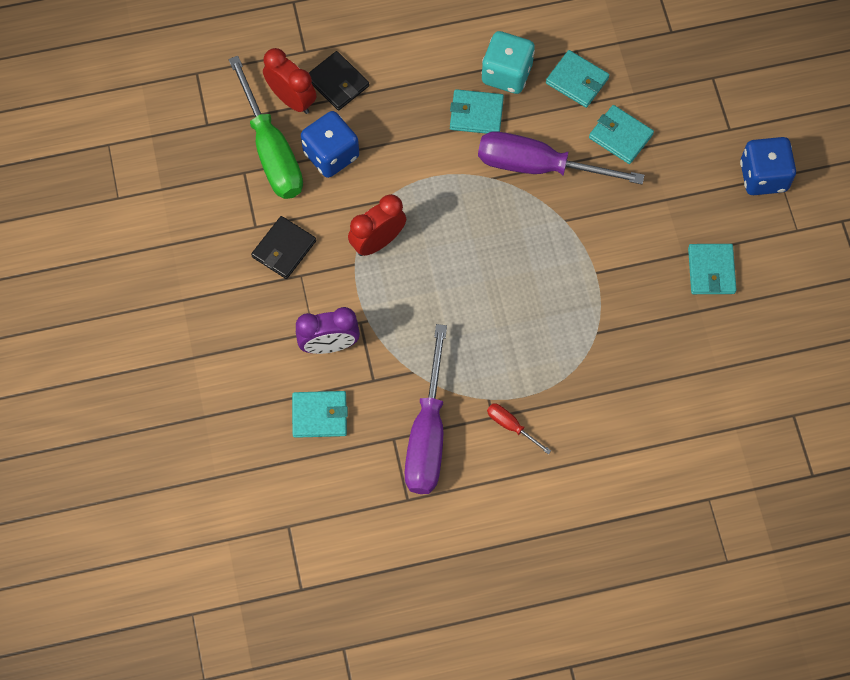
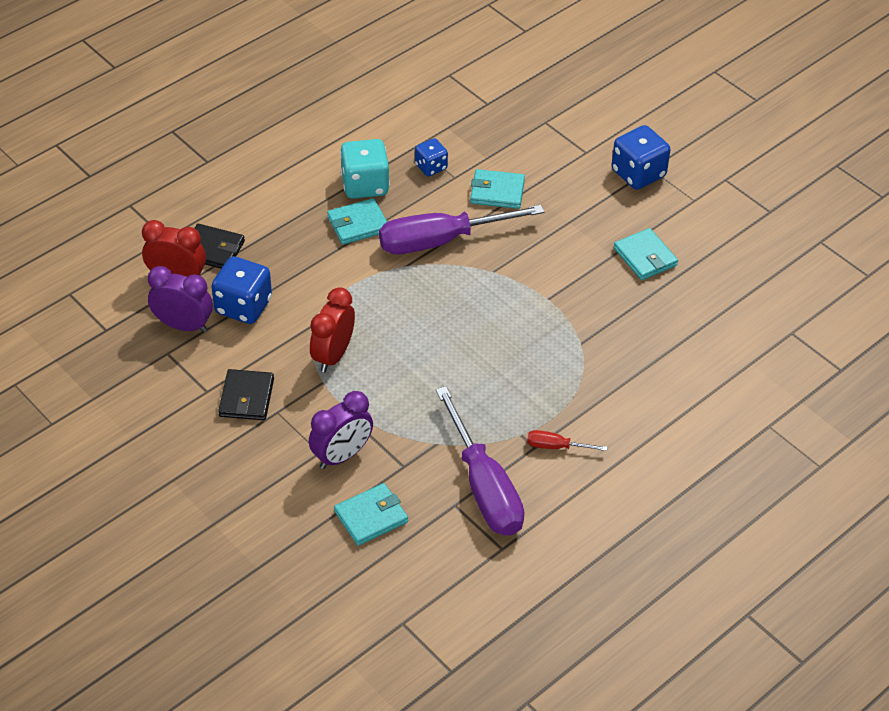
camera: 30 degrees left, 20 degrees down
(271, 151) = (183, 325): green screwdriver -> purple clock
(577, 81) = (431, 167): turquoise wallet -> blue dice

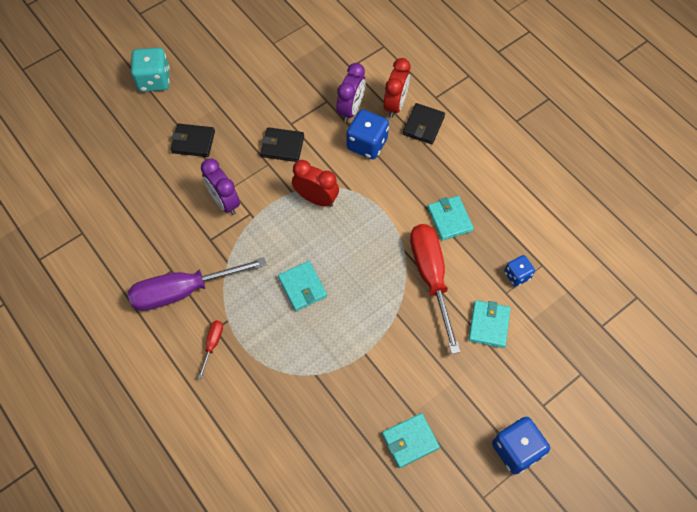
camera: 95 degrees right, 15 degrees up
(238, 504) = (193, 142): none -> black wallet
(365, 185) = (493, 225): turquoise dice -> turquoise dice (154, 80)
(371, 517) = (170, 218): turquoise wallet -> turquoise wallet (302, 287)
(440, 241) = (431, 277): purple screwdriver -> red screwdriver

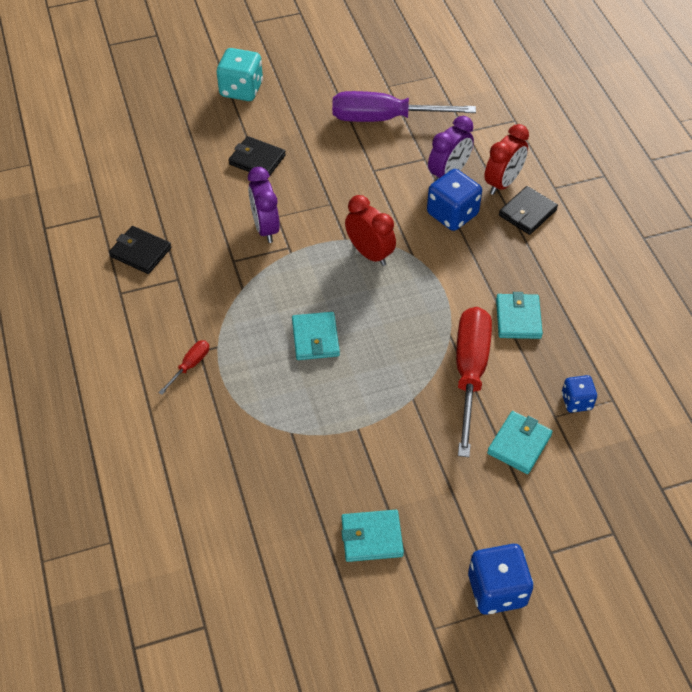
camera: 20 degrees right, 10 degrees down
(183, 291) = (181, 303): purple screwdriver -> purple screwdriver (384, 118)
(282, 146) = (354, 190): black wallet -> black wallet (140, 252)

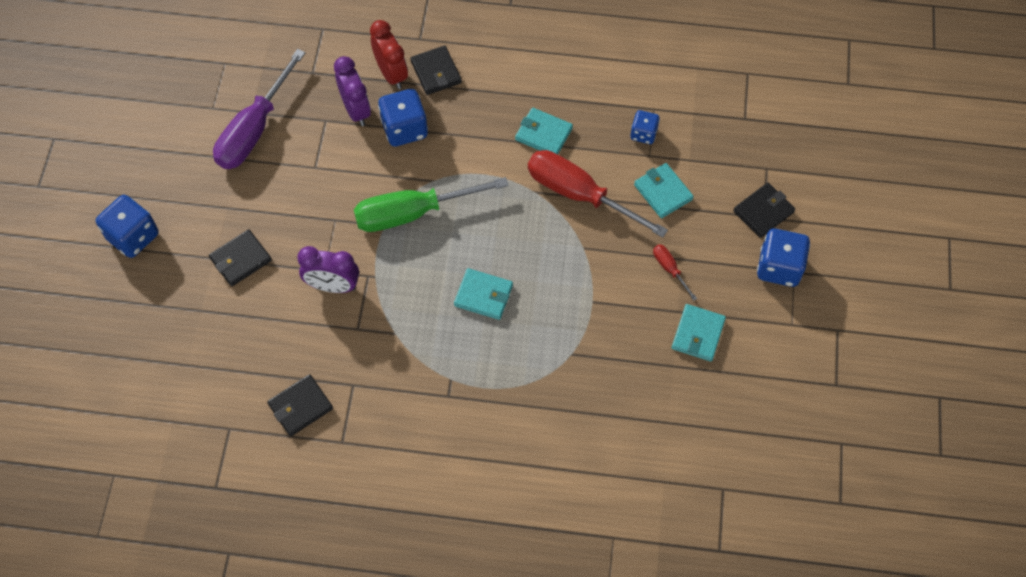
camera: 65 degrees left, 10 degrees up
(190, 365) = (460, 409): red screwdriver -> red screwdriver (669, 269)
(241, 89) = (133, 236): turquoise dice -> blue dice
(369, 253) = (412, 213): red clock -> green screwdriver
(556, 549) = (763, 212): none -> black wallet

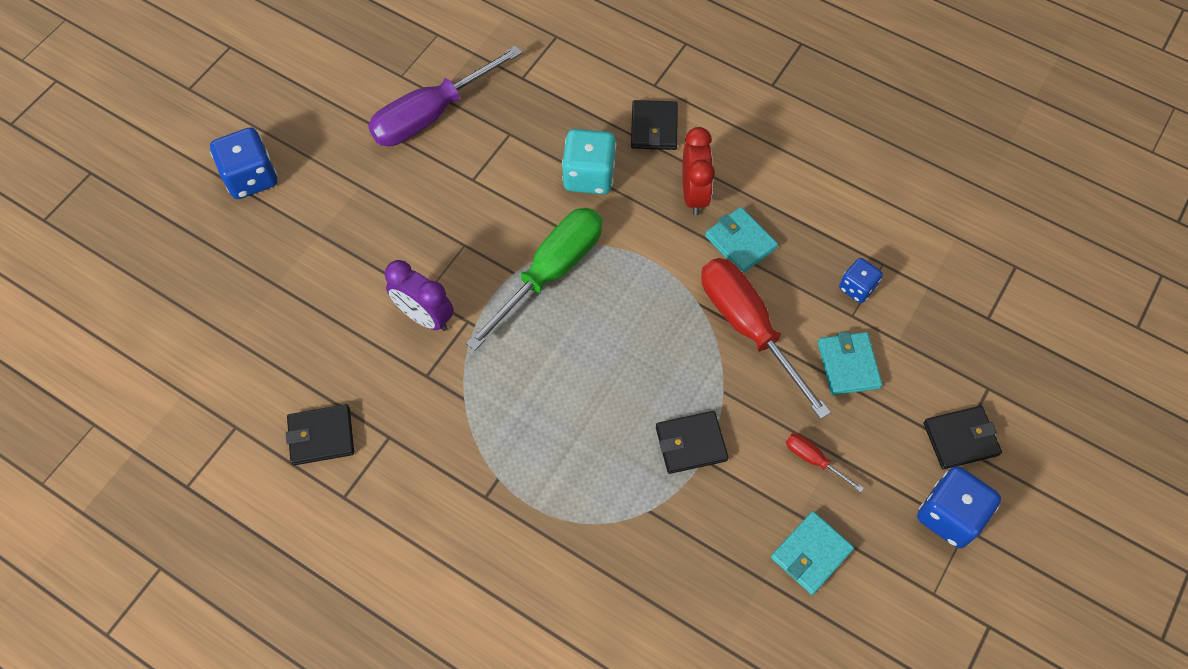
camera: 25 degrees right, 0 degrees up
(241, 259) = (345, 247): black wallet -> black wallet (691, 443)
(356, 110) = (547, 135): purple clock -> none
(391, 74) = (605, 111): red clock -> red clock (694, 194)
(404, 129) = (589, 176): blue dice -> turquoise dice
(412, 213) = (551, 272): green screwdriver -> green screwdriver turned 120 degrees clockwise
(483, 295) = (582, 398): turquoise wallet -> none
(669, 269) = (813, 459): red screwdriver -> red screwdriver turned 45 degrees counterclockwise

